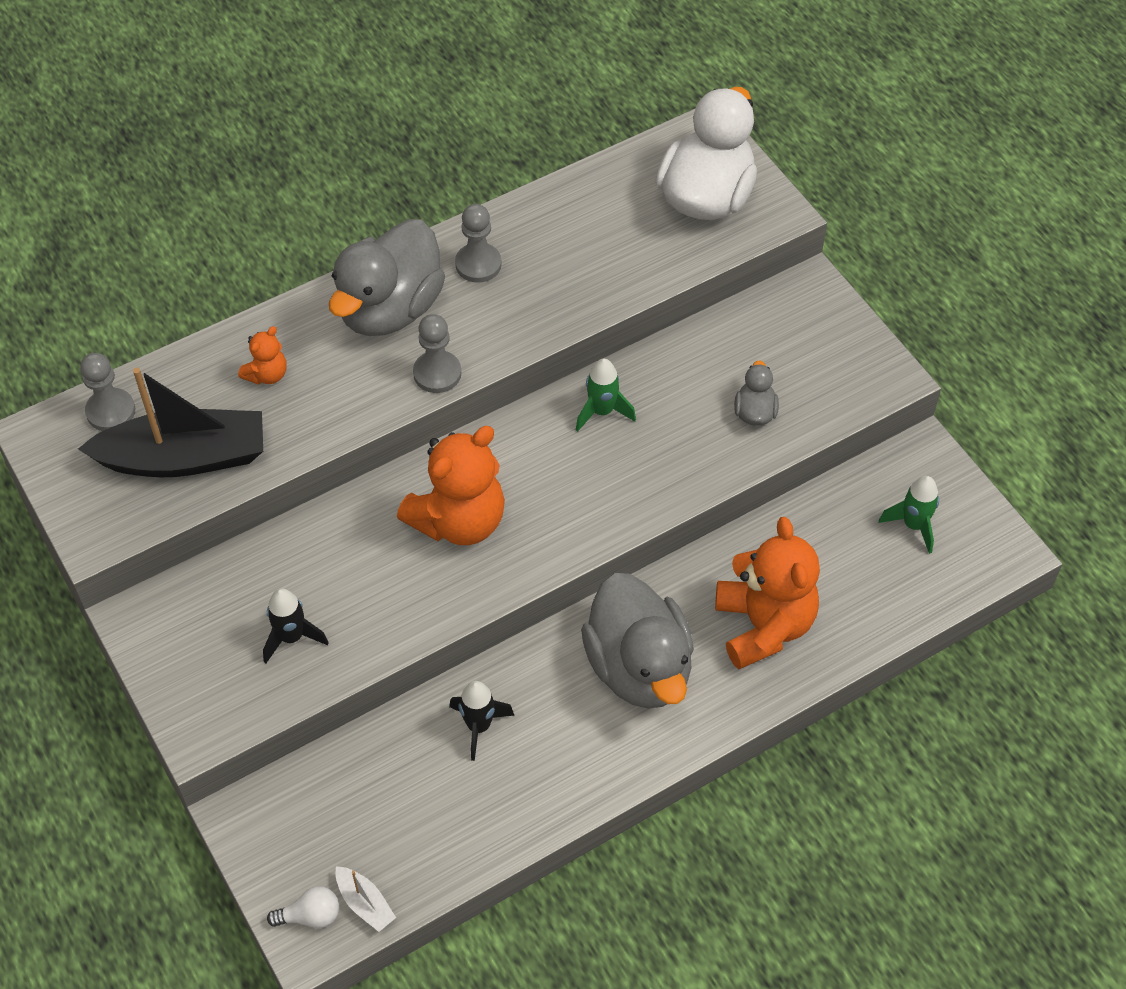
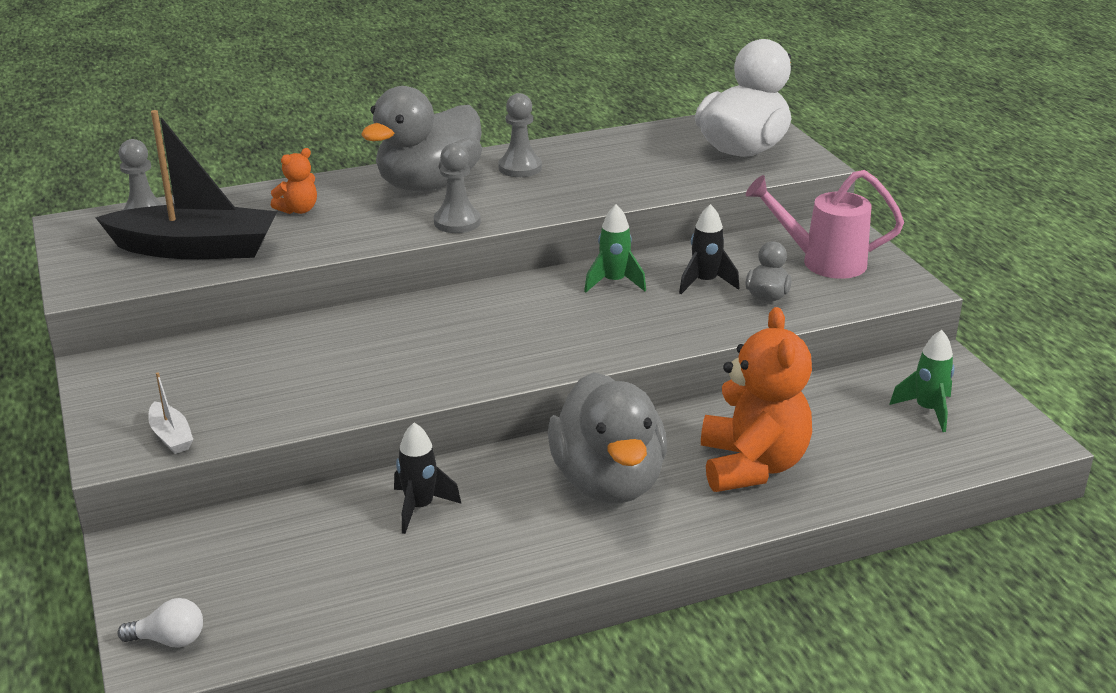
camera: 10 degrees right, 25 degrees down
(291, 637) = (246, 396): black rocket -> black rocket (705, 282)
(365, 903) = (235, 637): white boat -> white boat (171, 436)
(459, 520) = (448, 336): orange teddy bear -> none
(801, 348) = (822, 262): none -> pink watering can

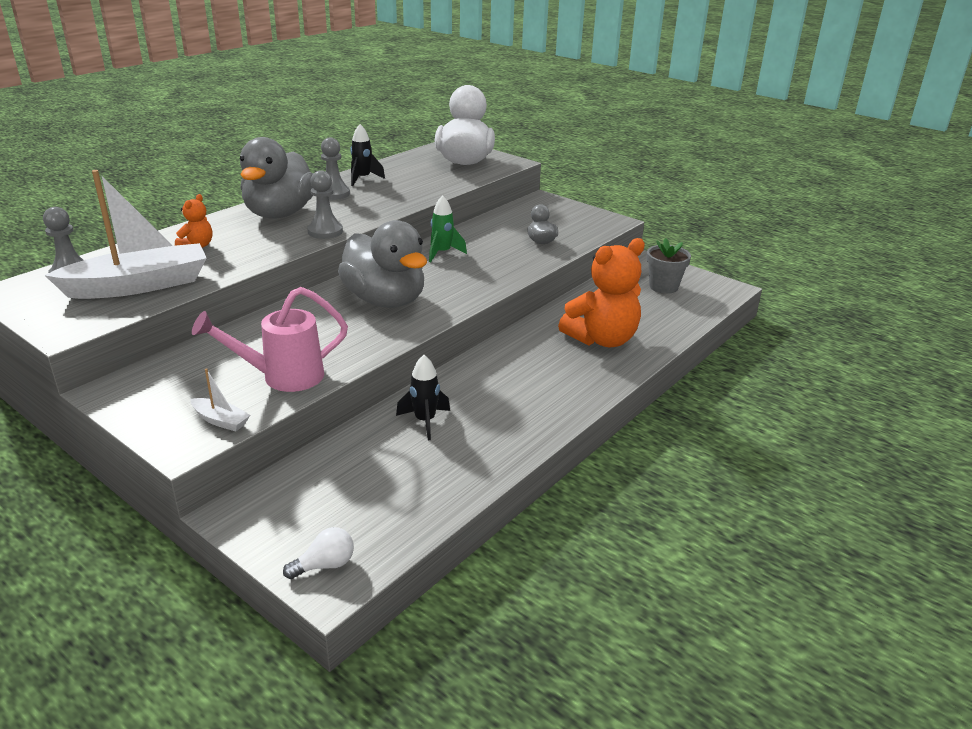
camera: 30 degrees left, 0 degrees up
(196, 249) = (139, 285): black boat -> white boat
(608, 482) = (529, 371): grey duck -> grey duck (385, 300)
(705, 282) = (498, 242): black rocket -> black rocket (363, 179)
(752, 466) = (602, 339): orange teddy bear -> orange teddy bear turned 90 degrees clockwise
(822, 262) = (552, 218): pink watering can -> pink watering can (282, 377)
(927, 410) = (663, 287): green rocket -> grey flower pot

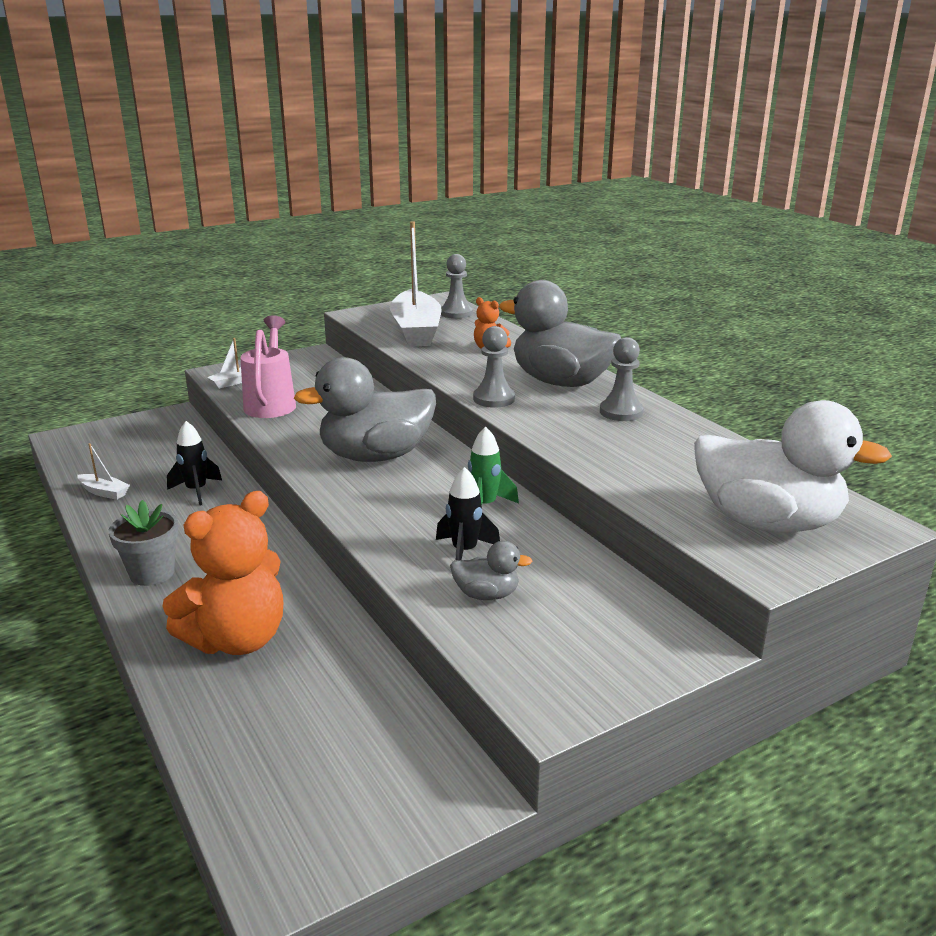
camera: 110 degrees right, 5 degrees down
(325, 565) = (82, 437): white light bulb -> none
(363, 179) = (679, 433): black rocket -> black rocket (464, 552)
(455, 478) = (104, 492): none -> white boat
(602, 339) = (237, 639): orange teddy bear -> orange teddy bear turned 120 degrees counterclockwise
(663, 287) = (346, 773): grey flower pot -> grey flower pot (152, 573)

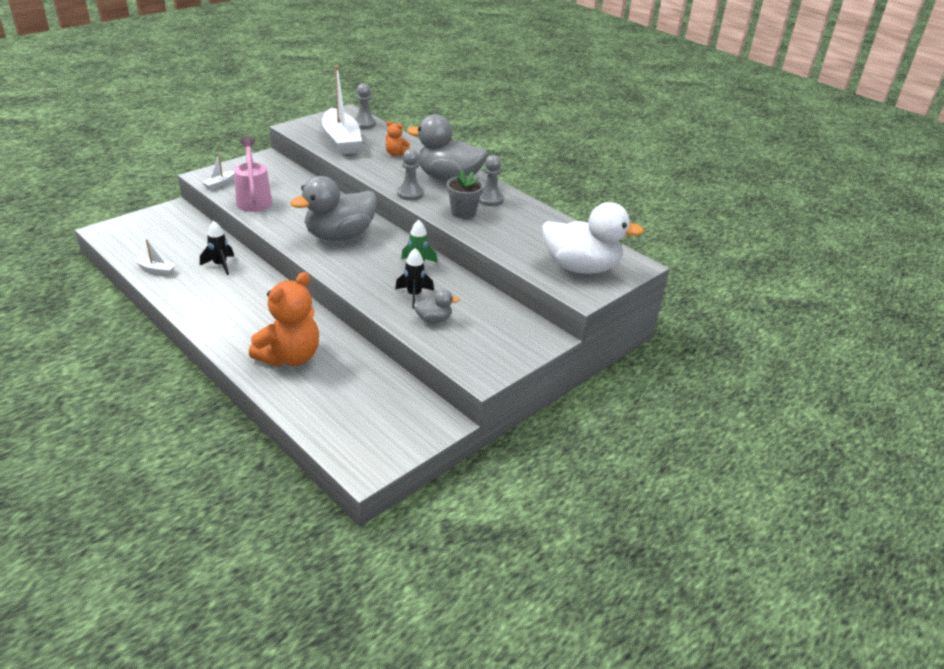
camera: 15 degrees left, 10 degrees up
(152, 573) = (218, 322): grey flower pot -> grey flower pot (463, 212)

